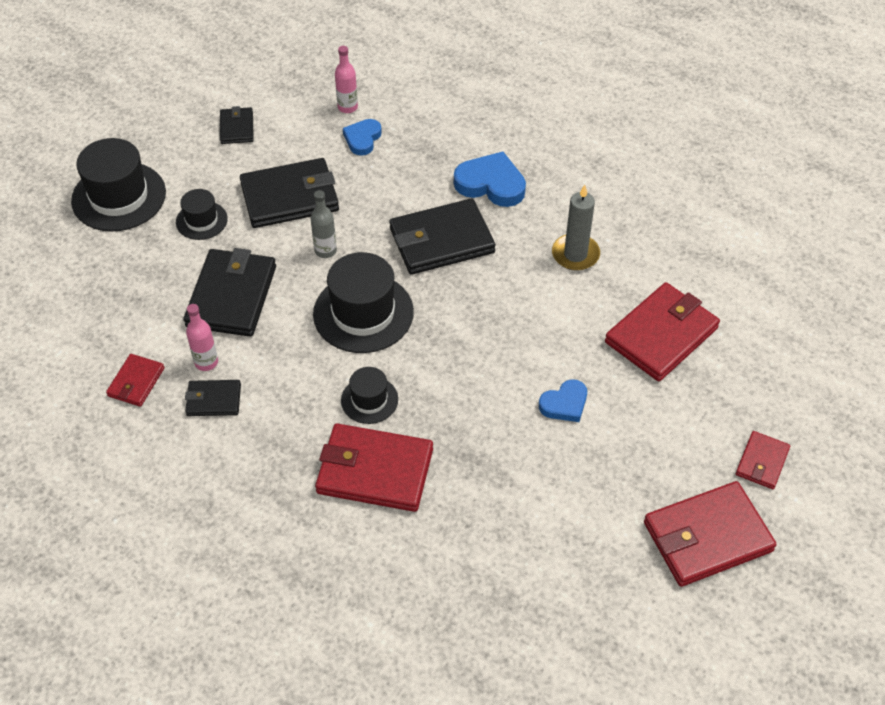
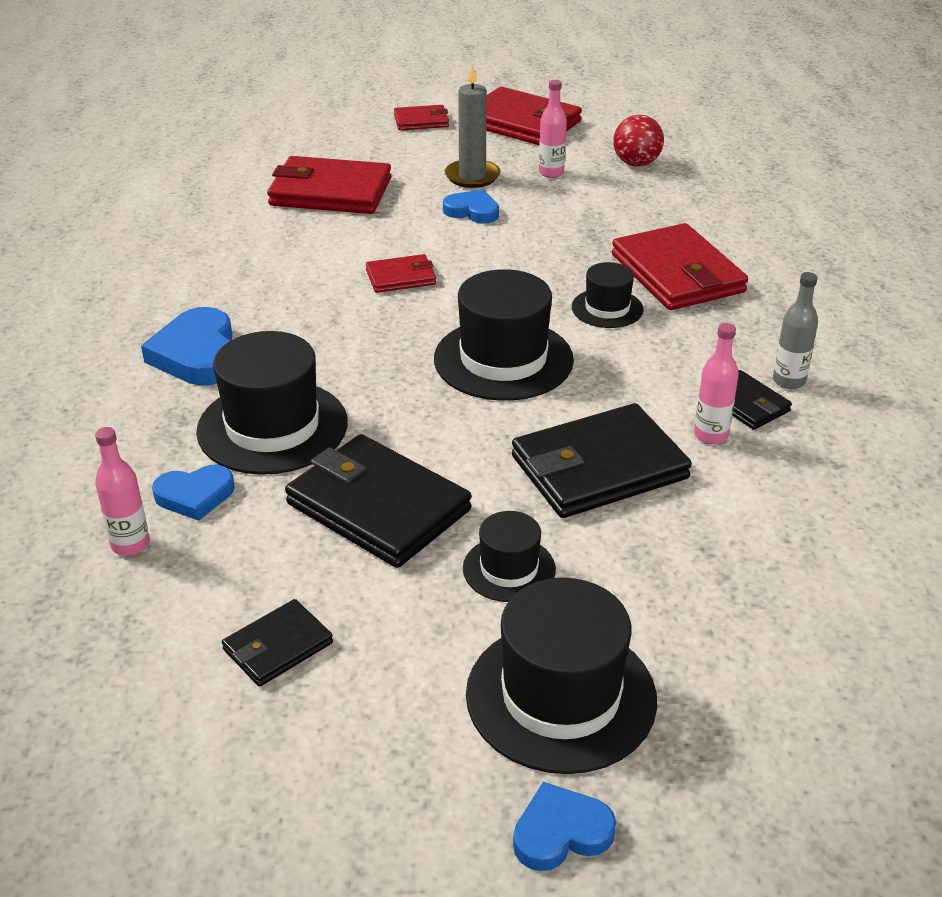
camera: 125 degrees left, 15 degrees down
(66, 162) = (561, 832): none -> blue heart
(136, 382) = (808, 473): red wallet -> red wallet (401, 277)
(325, 251) = (441, 429): grey bottle -> grey bottle (789, 381)
(392, 186) = (272, 427): none -> black hat
(441, 241) = (333, 352): black wallet -> none
(563, 571) = (636, 163): none -> red ball
(575, 254) = (266, 264): grey candle -> grey candle (472, 176)
(591, 495) = (551, 173): none -> pink bottle

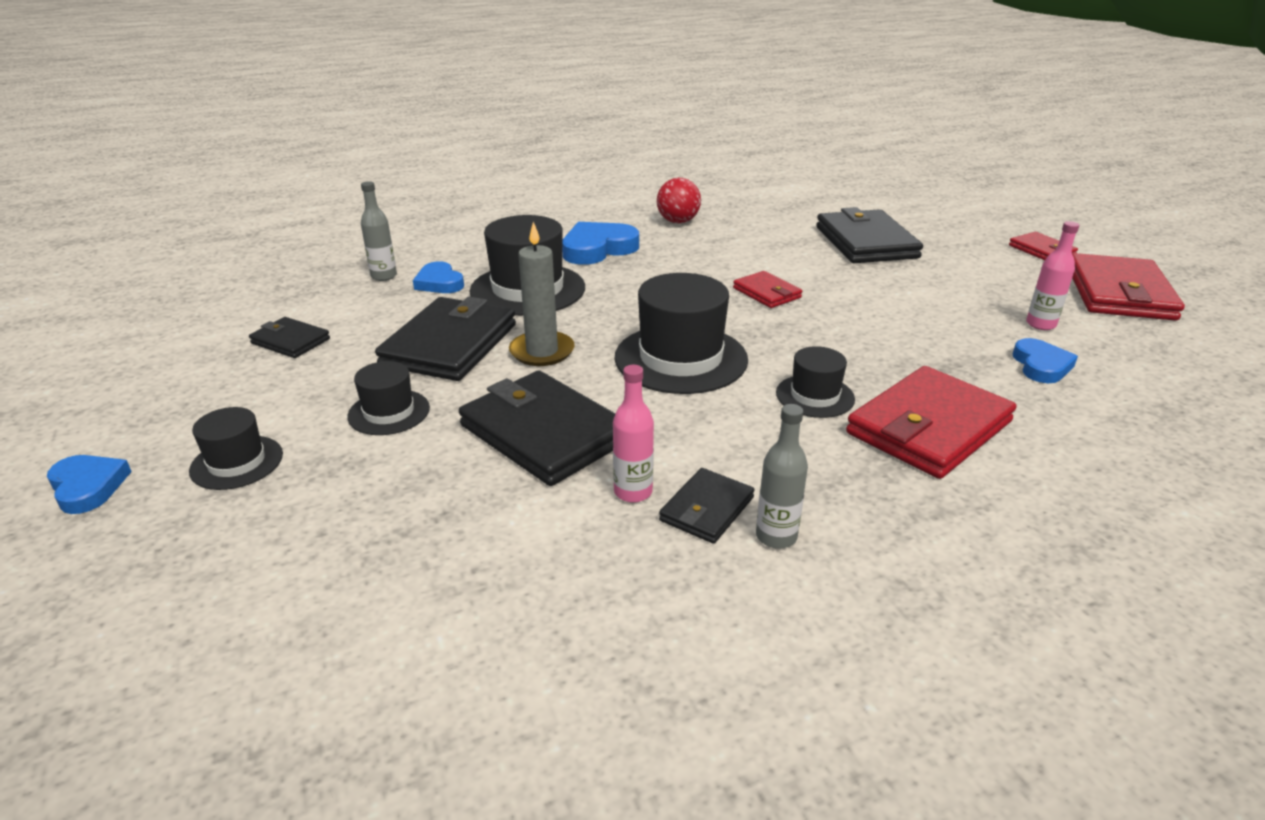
camera: 70 degrees right, 5 degrees down
(130, 544) = (384, 276): pink bottle -> grey bottle
(330, 192) = (865, 242): red wallet -> black wallet
(472, 176) = (975, 290): grey candle -> grey candle (542, 351)
(472, 211) = (912, 301): blue heart -> blue heart (1041, 365)
(561, 696) = (237, 462): black hat -> black hat, size x0.54
(636, 163) = (1137, 367): red ball -> red ball (678, 221)

